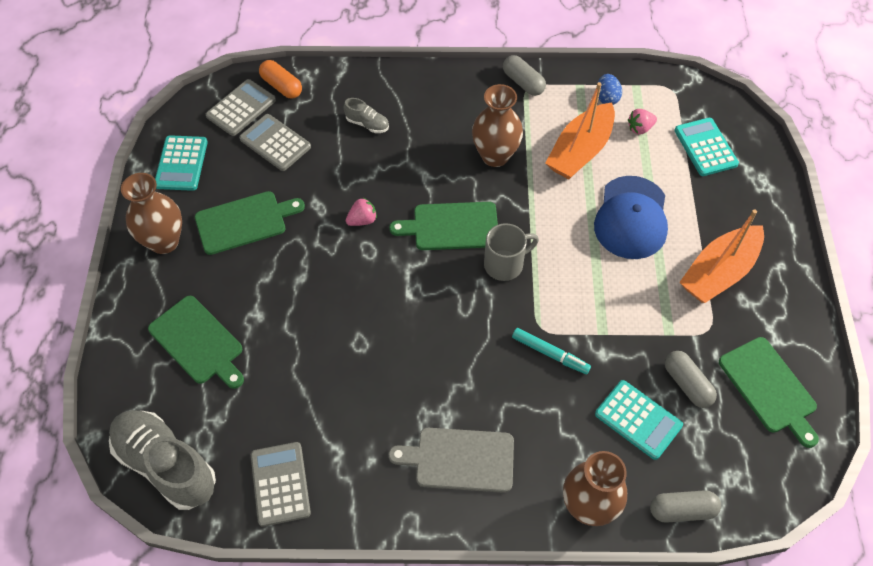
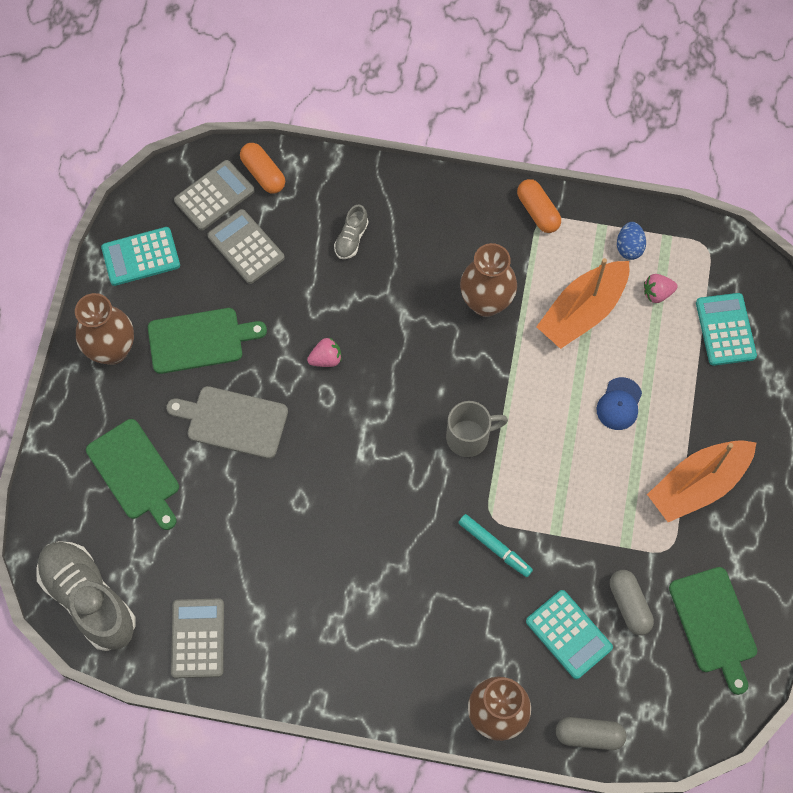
camera: 10 degrees right, 10 degrees up
(181, 163) = (141, 257): turquoise calculator -> turquoise calculator turned 60 degrees clockwise
(367, 124) = (351, 239): grey shoe -> grey shoe turned 75 degrees clockwise
(451, 226) = (421, 382): green cutting board -> none
(460, 459) = (379, 644): grey cutting board -> grey cutting board (233, 421)
(523, 82) = (538, 211): grey capsule -> orange capsule
(631, 218) = (619, 404): blue cap -> blue cap, size x0.52

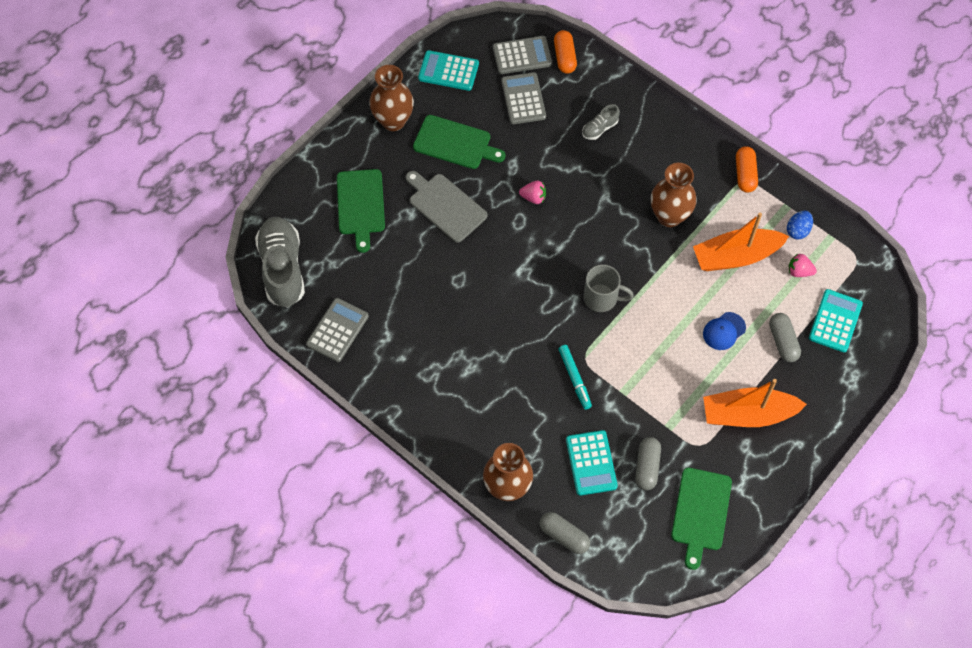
camera: 30 degrees right, 5 degrees down
(686, 382) = (783, 341): none -> grey capsule

